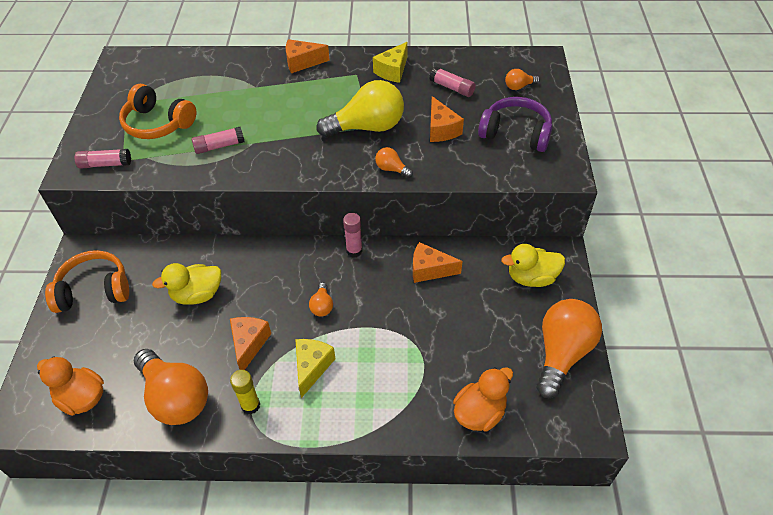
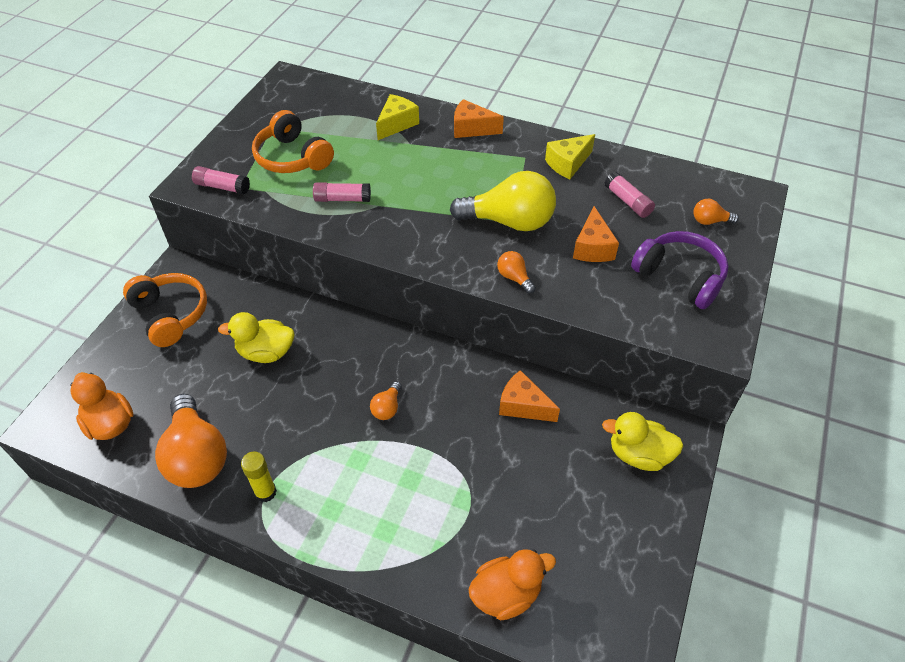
camera: 20 degrees right, 0 degrees up
(94, 290) = (170, 315): orange headphones -> orange headphones turned 45 degrees clockwise
(249, 344) = (293, 424): orange cheese -> none
(312, 367) = (346, 473): yellow cheese -> yellow cheese (396, 124)
(354, 251) = (449, 357): pink glue stick -> none
(561, 353) = (635, 559): orange light bulb -> none

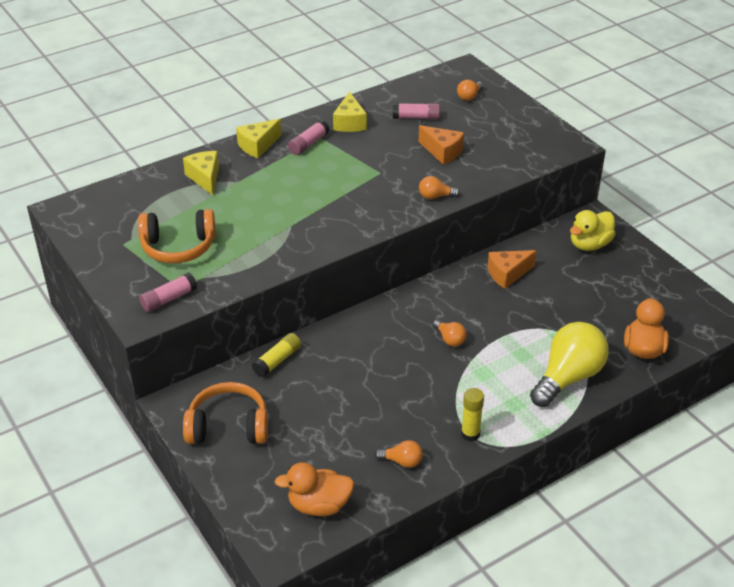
camera: 55 degrees left, 10 degrees down
(197, 456) = (402, 461): orange light bulb -> orange light bulb, size x0.44
(266, 352) = (332, 383): yellow duck -> none
(269, 302) = (277, 361): none -> yellow glue stick
(342, 199) = (263, 240): pink glue stick -> pink glue stick (308, 144)
(471, 129) = (258, 146): orange cheese -> yellow cheese
(509, 221) = (379, 174): yellow light bulb -> yellow light bulb (568, 377)
(680, 277) = (504, 132): purple headphones -> none

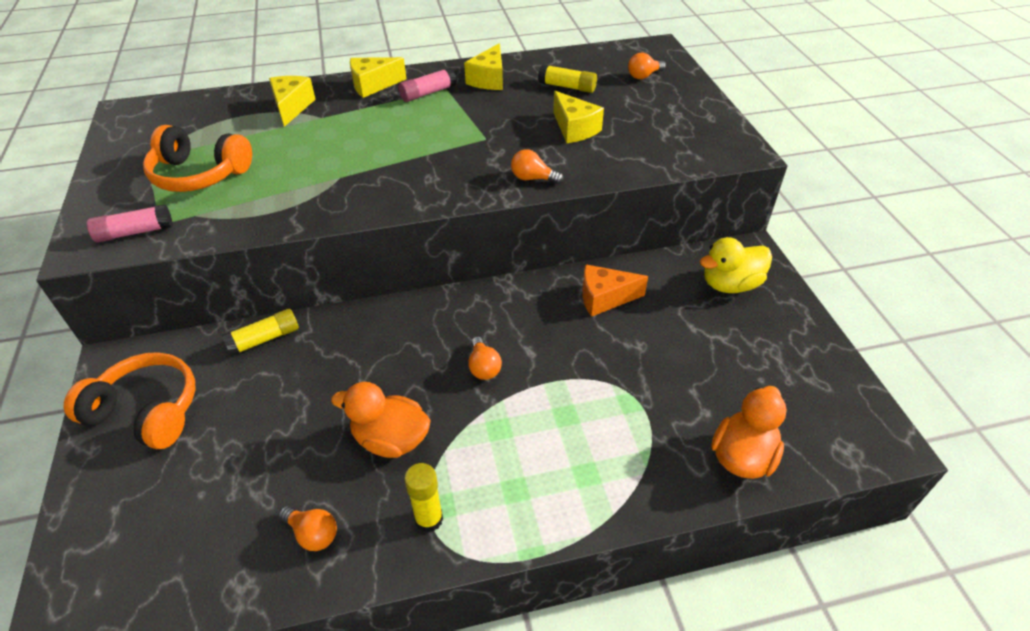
camera: 20 degrees right, 5 degrees up
(319, 505) = (162, 569): orange duck -> orange duck (391, 439)
(416, 117) = (567, 87): pink glue stick -> yellow glue stick
(442, 152) = (574, 129): orange cheese -> yellow cheese
(568, 377) = (612, 469): yellow light bulb -> none

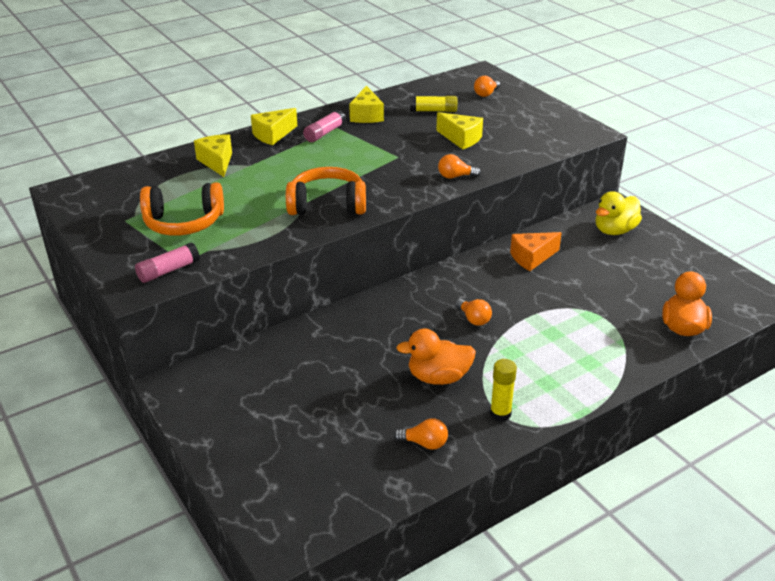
camera: 20 degrees left, 10 degrees down
(147, 411) = (230, 408): orange headphones -> orange headphones (327, 205)
(264, 339) = (287, 341): yellow glue stick -> none

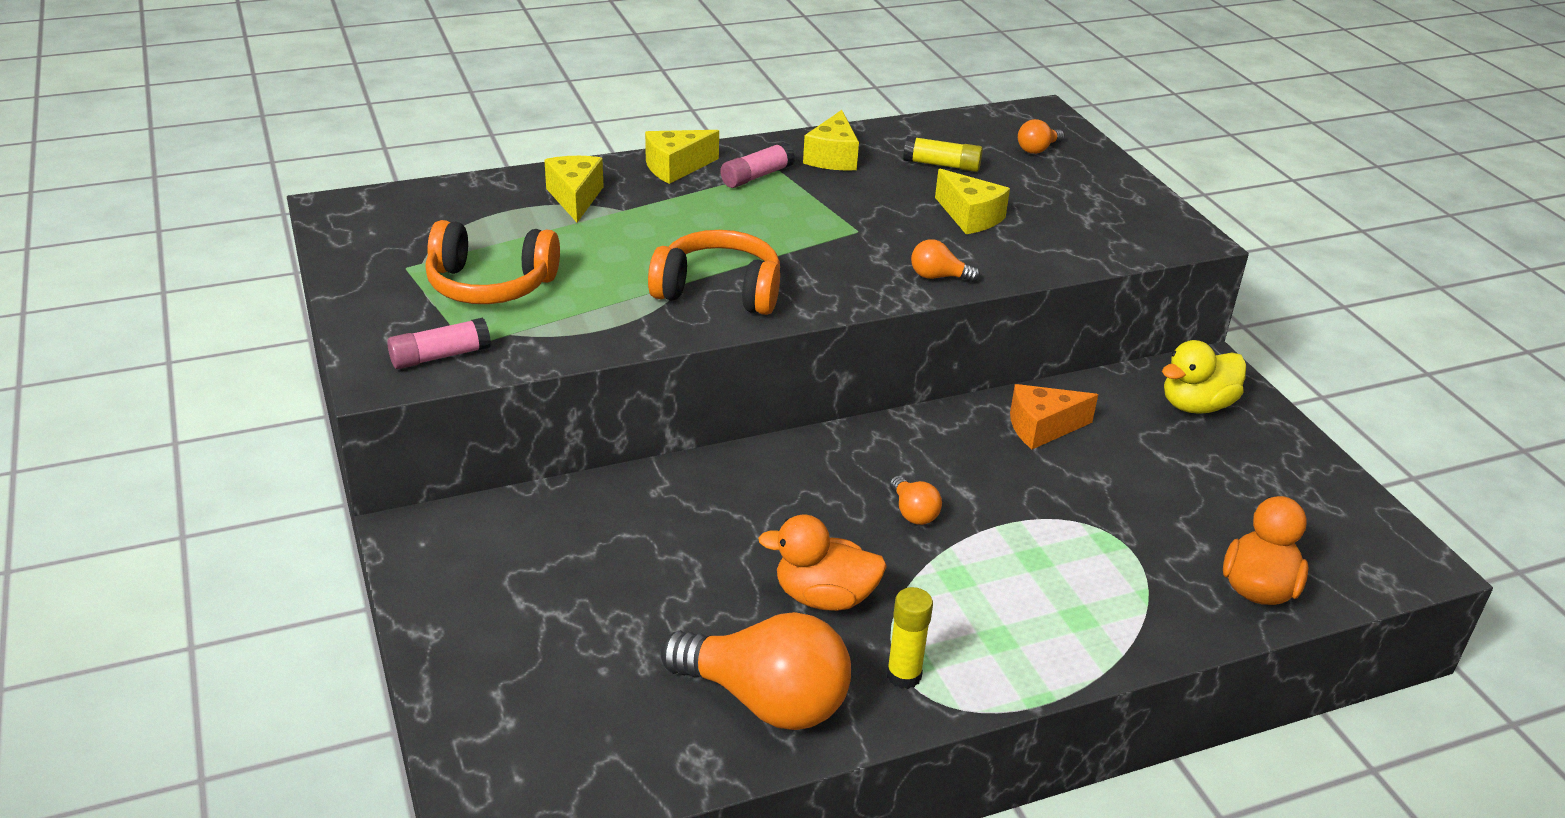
camera: 10 degrees right, 0 degrees up
(424, 443) = (765, 700): orange light bulb -> orange light bulb, size x2.25

